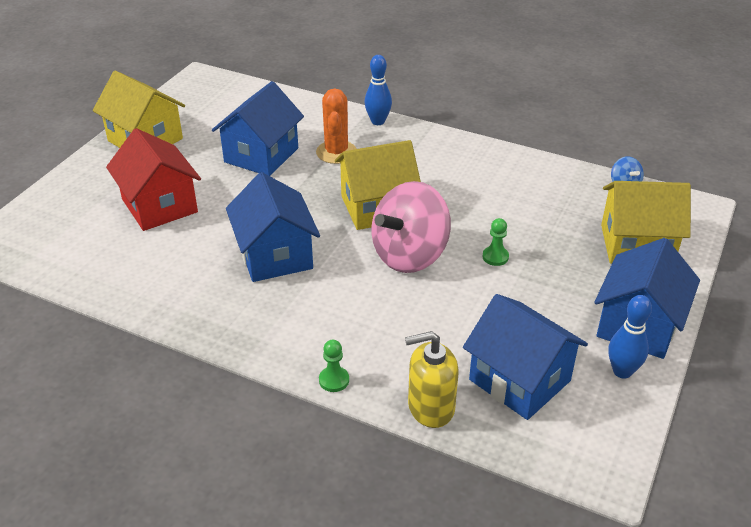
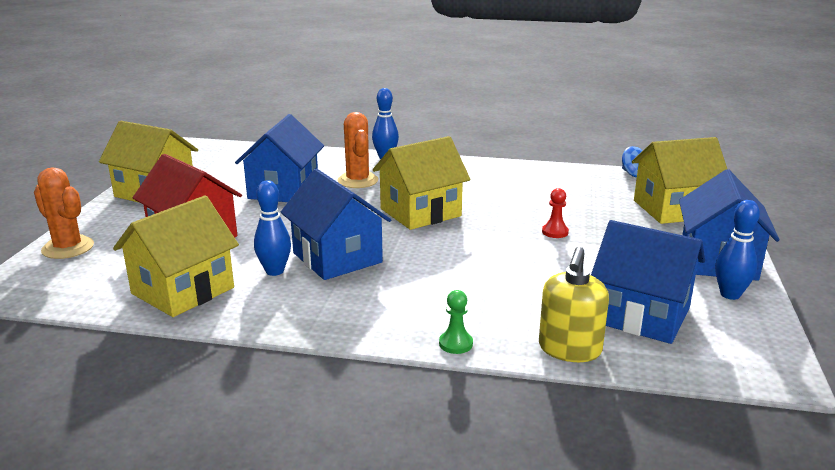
camera: 15 degrees left, 15 degrees down
(52, 202) = (68, 248): none -> orange cactus
(130, 272) = (183, 290): none -> yellow house
(214, 263) = (274, 271): none -> blue bowling pin
(410, 255) = (473, 241): pink spinning top -> none
(430, 407) = (569, 349): yellow soap dispenser -> yellow soap dispenser turned 45 degrees counterclockwise
(495, 257) = (555, 232): green pawn -> red pawn

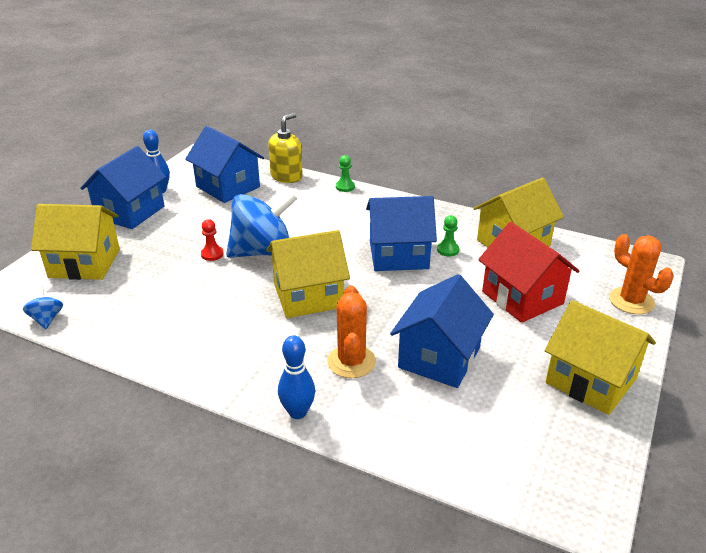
camera: 165 degrees left, 10 degrees up
(274, 271) = (448, 250): blue bowling pin -> green pawn
(337, 258) = (398, 255): blue house -> blue house turned 75 degrees counterclockwise
(501, 241) = (263, 251): none -> blue spinning top

